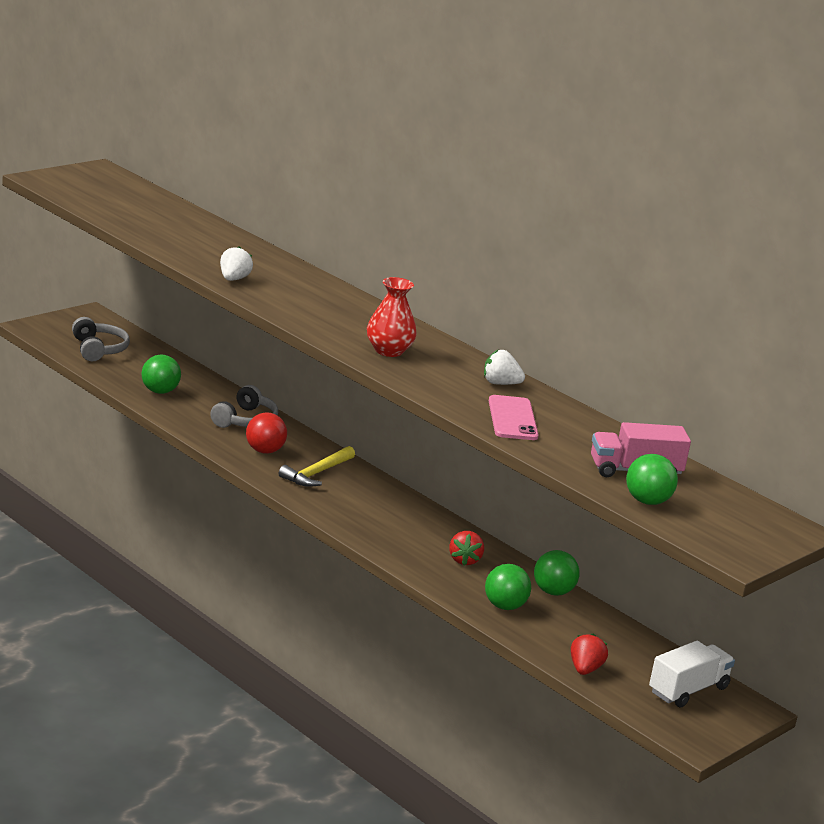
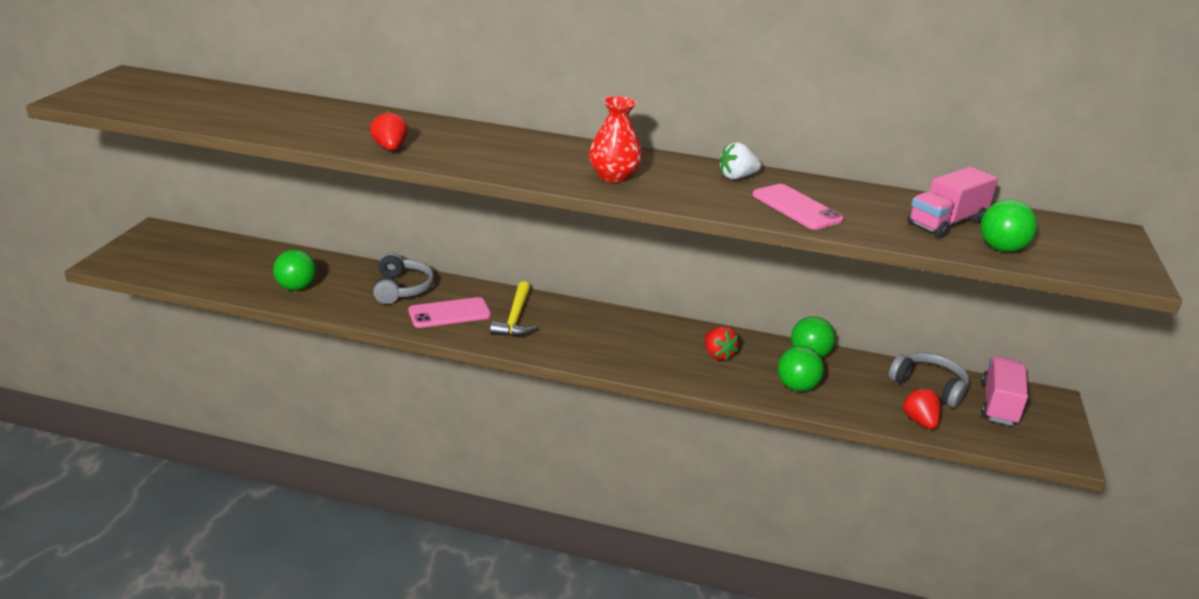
camera: 30 degrees left, 5 degrees up
(99, 349) = (196, 264): grey headphones -> grey headphones (929, 386)
(233, 279) = (390, 148): white strawberry -> red strawberry
(264, 451) = (449, 313): red ball -> pink phone
(688, 690) = (998, 404): white truck -> pink truck

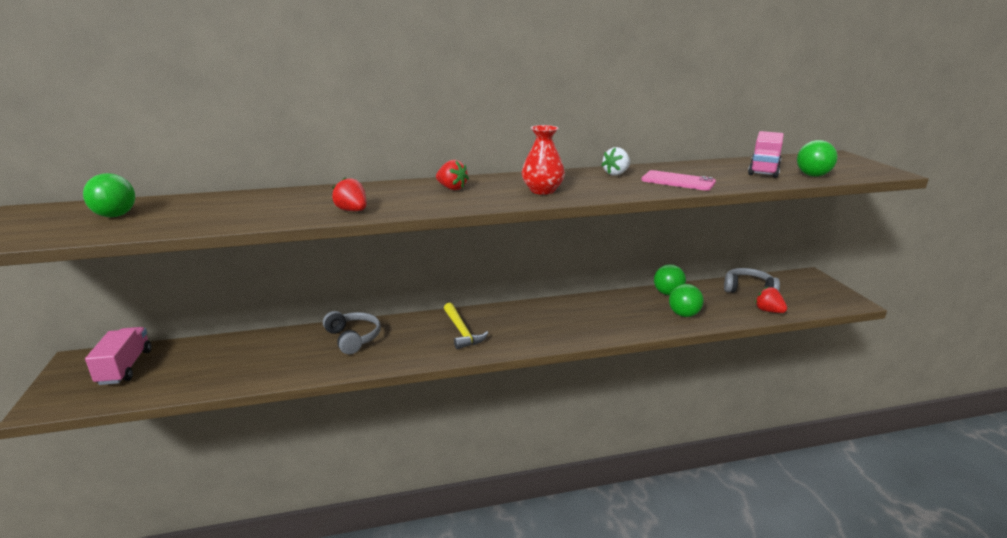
camera: 25 degrees left, 5 degrees down
(296, 287) = (260, 366): green ball -> green ball (115, 216)
(449, 313) = (409, 344): pink phone -> none
(717, 355) = (617, 311): red strawberry -> red strawberry (452, 188)
(998, 404) = (791, 287): pink truck -> pink truck (125, 367)

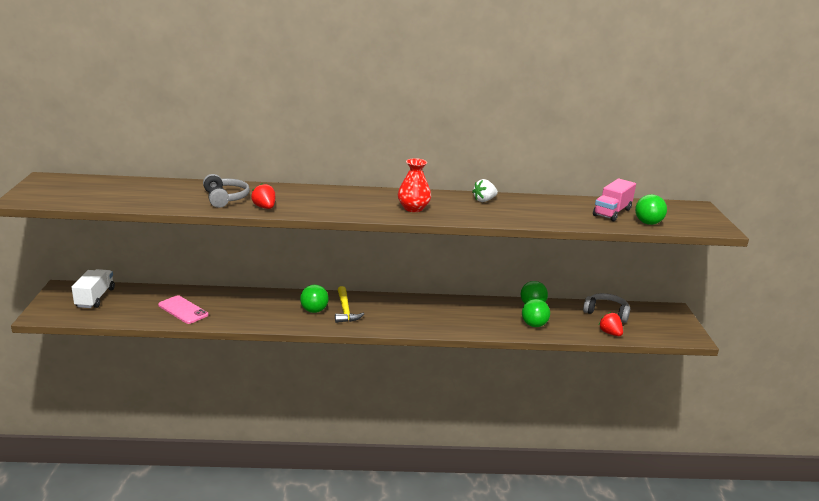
camera: 10 degrees right, 0 degrees up
(115, 216) = (105, 190): green ball -> green ball (314, 310)
(125, 367) = (95, 298): pink truck -> white truck
(353, 338) = (261, 302): grey headphones -> grey headphones (225, 198)
(452, 188) = (346, 197): red strawberry -> none
(678, 181) = (528, 214): pink phone -> pink phone (183, 310)

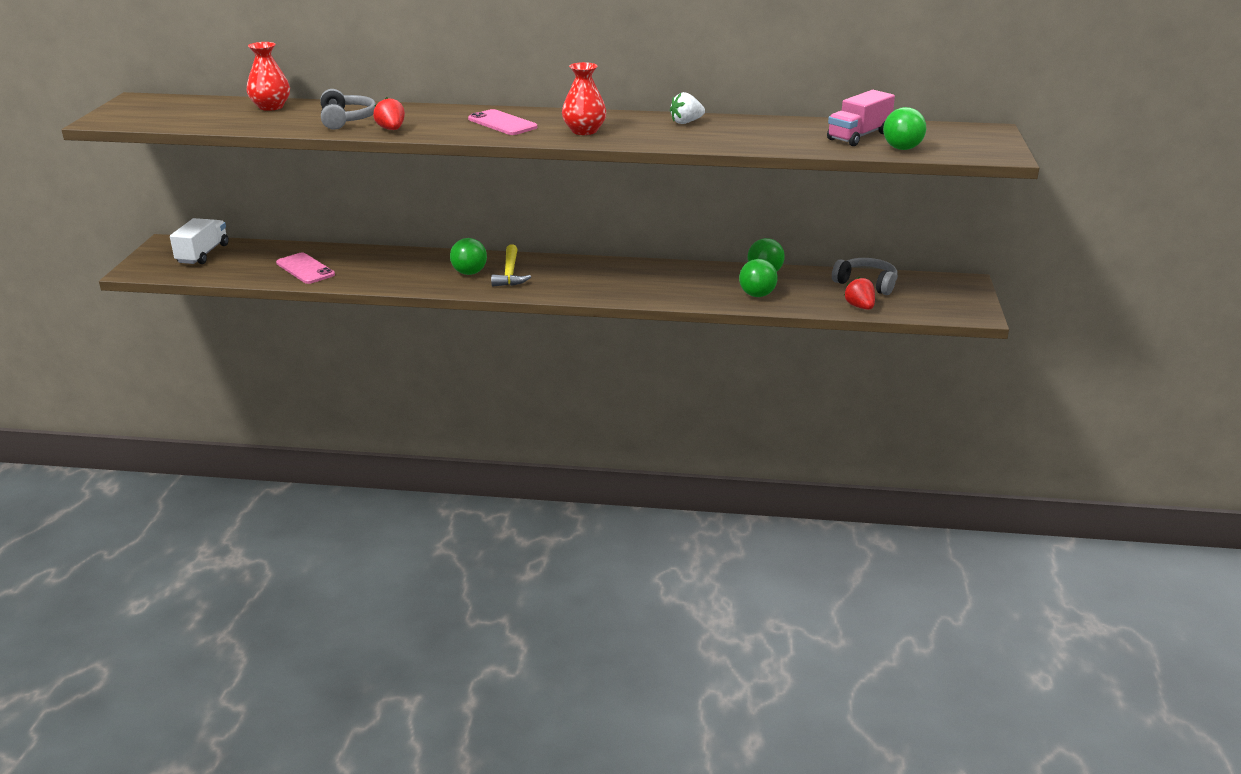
camera: 10 degrees right, 5 degrees up
(160, 186) = (271, 107): none -> red vase
(348, 201) = (502, 123): none -> pink phone

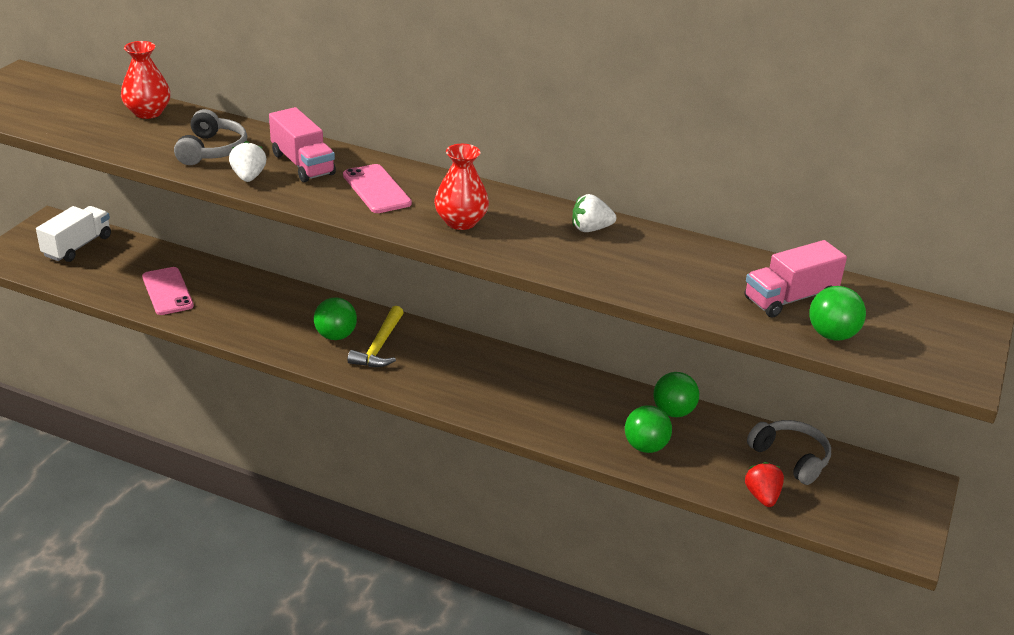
camera: 15 degrees right, 5 degrees up
(391, 129) = (248, 177): red strawberry -> white strawberry
(430, 118) = (303, 164): none -> pink truck

